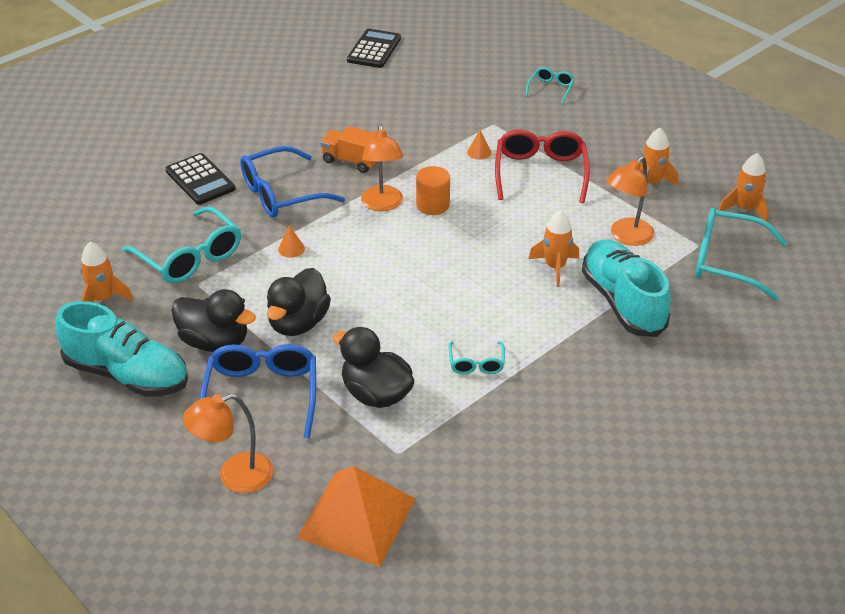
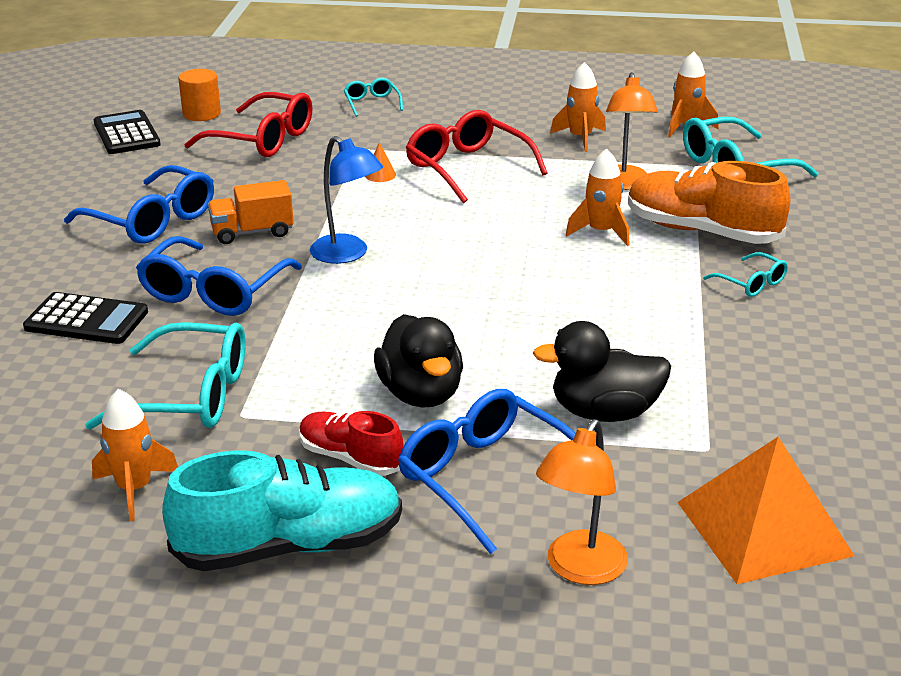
camera: 40 degrees left, 10 degrees down
(215, 342) = (350, 458): black duck -> red shoe
(291, 249) = (305, 334): orange cone -> none
(310, 125) = (152, 220): none -> blue glasses
(382, 204) = (347, 254): orange lamp -> blue lamp
(432, 205) = (402, 234): orange cylinder -> orange cylinder (201, 114)
(445, 90) = (262, 140): none -> red glasses
(476, 364) = (657, 338): turquoise glasses -> turquoise glasses (751, 283)
(622, 302) = (702, 231): turquoise shoe -> orange shoe

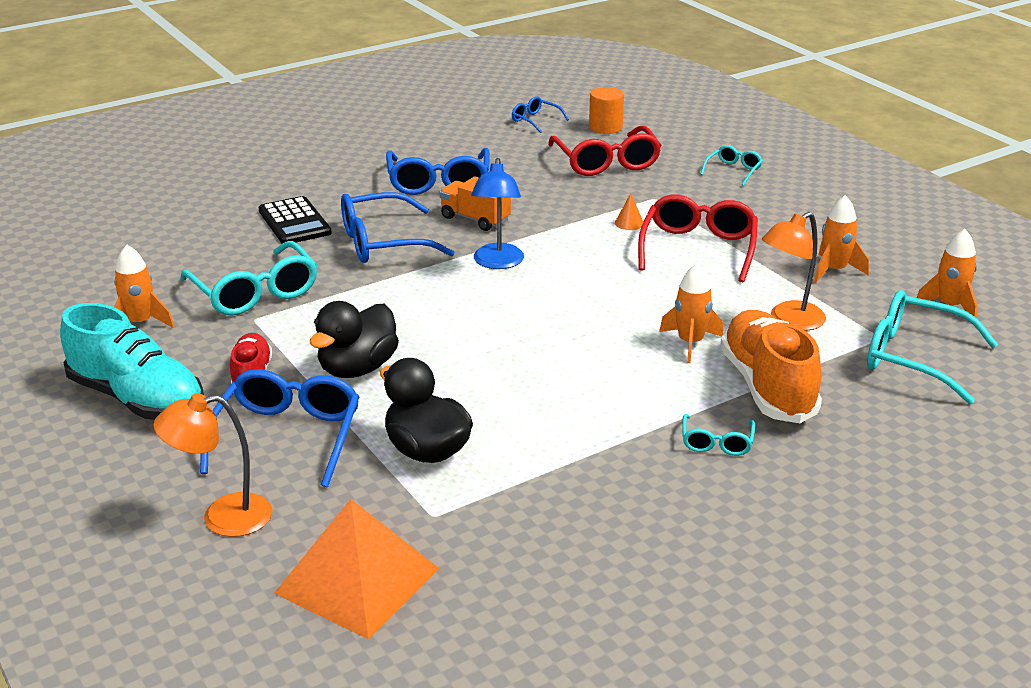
camera: 50 degrees right, 0 degrees up
(127, 134) = (535, 120): black calculator -> blue glasses

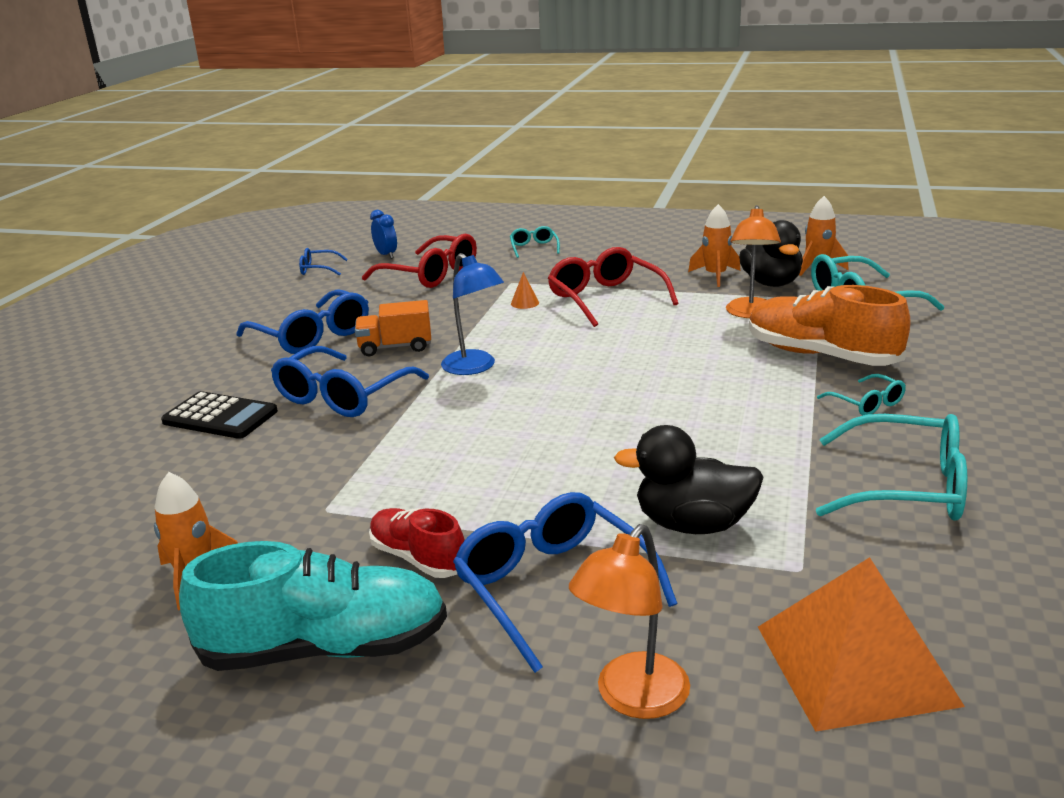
camera: 40 degrees left, 5 degrees down
(255, 292) = (284, 488): turquoise glasses -> turquoise glasses (906, 487)
(357, 368) = (507, 497): black duck -> black duck (771, 283)
(605, 127) = (386, 255): orange cylinder -> blue clock
(690, 343) = (720, 354): orange rocket -> none

